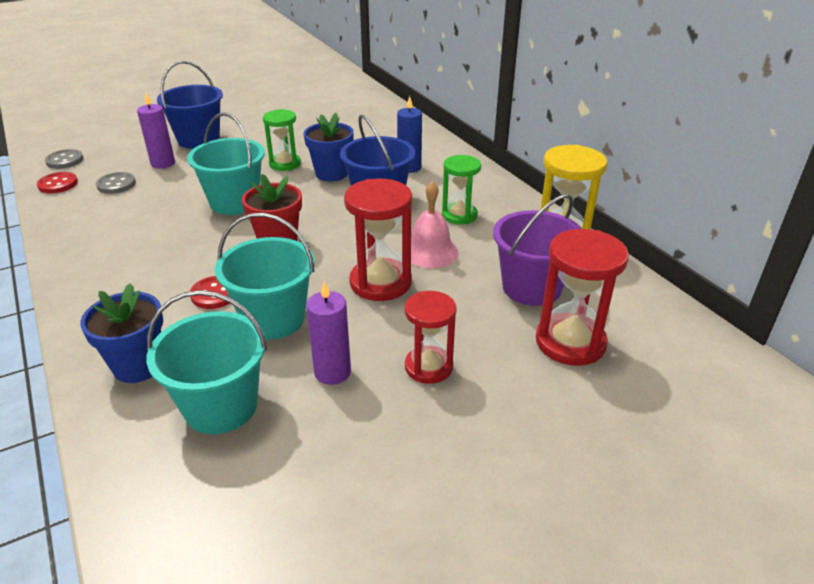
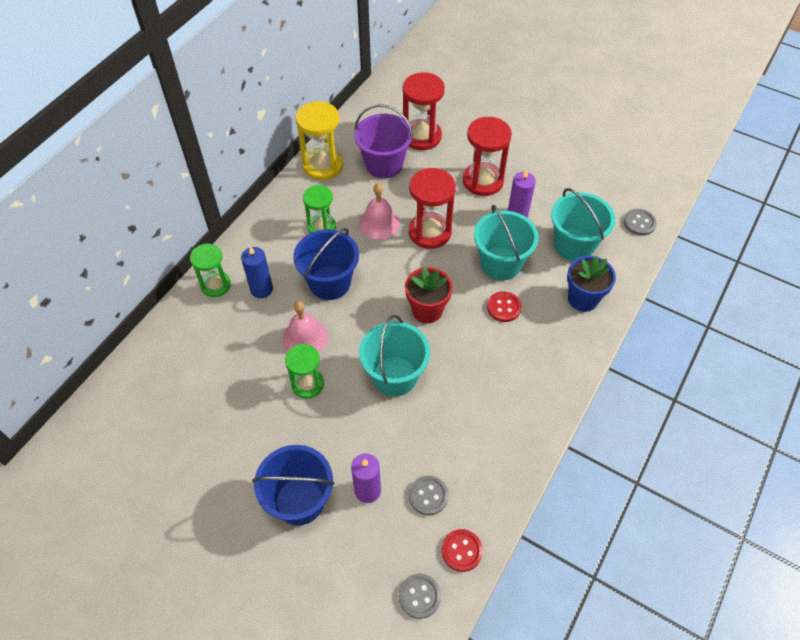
camera: 120 degrees left, 20 degrees up
(163, 524) = (639, 223): none -> grey button
(331, 174) = (305, 337): blue flower pot -> pink bell
(428, 367) = (483, 181): red hourglass -> red hourglass, size x1.50
(437, 150) = (216, 285): none -> green hourglass

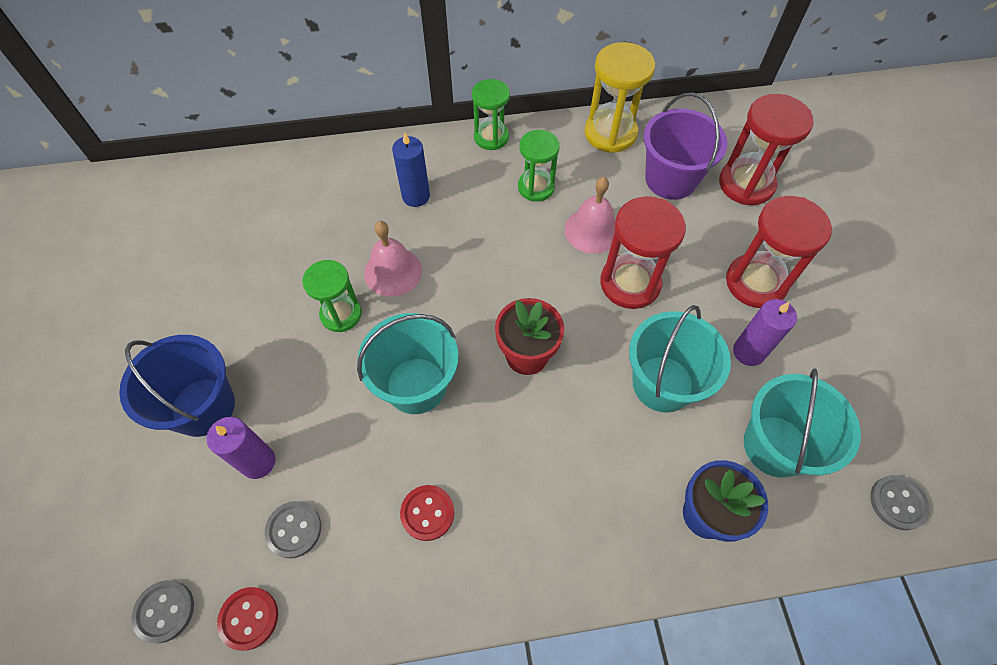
camera: 50 degrees right, 5 degrees up
(216, 285) = (387, 159): green hourglass -> green hourglass (491, 137)
(329, 282) = (476, 243): blue bucket -> none
(504, 307) = (605, 431): red button -> red button (427, 513)

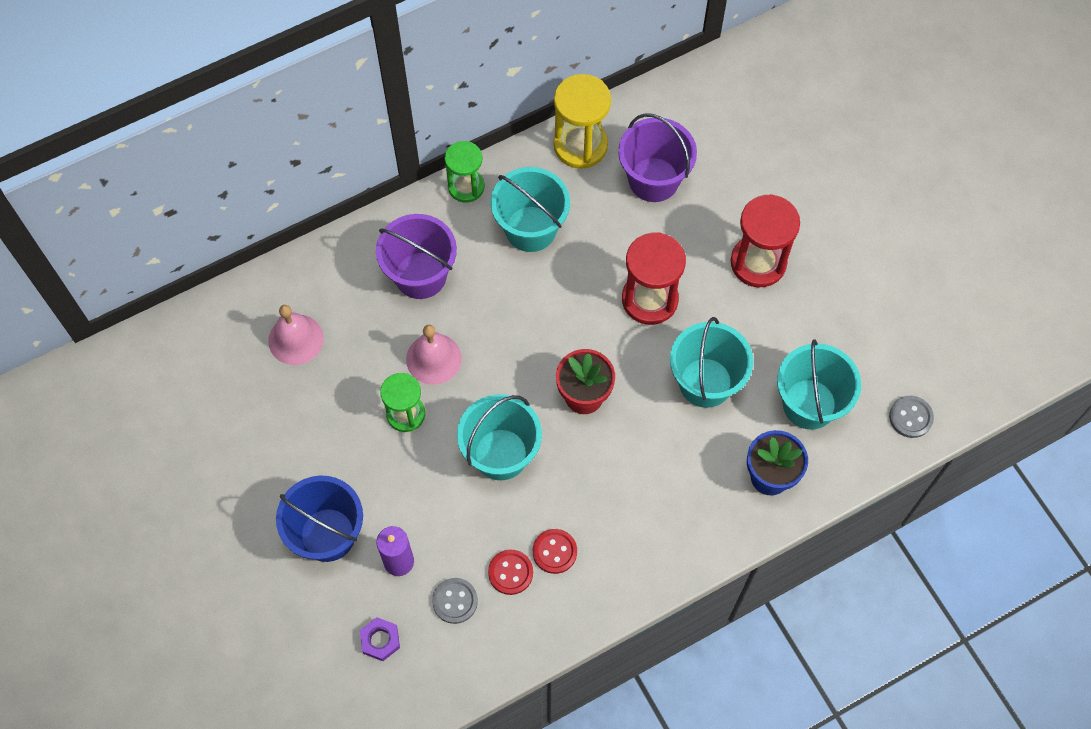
camera: 20 degrees left, 5 degrees up
(164, 611) = (385, 692): grey button -> none
(193, 545) = (380, 640): none -> purple nut
(249, 618) = (452, 673): red button -> red button (510, 572)
(416, 196) = (420, 275): blue candle -> purple bucket
(536, 187) = (530, 229): green hourglass -> turquoise bucket
(592, 230) = (598, 257): pink bell -> pink bell (296, 339)
(746, 184) = (724, 162): red hourglass -> none
(748, 352) = (768, 330): purple candle -> none

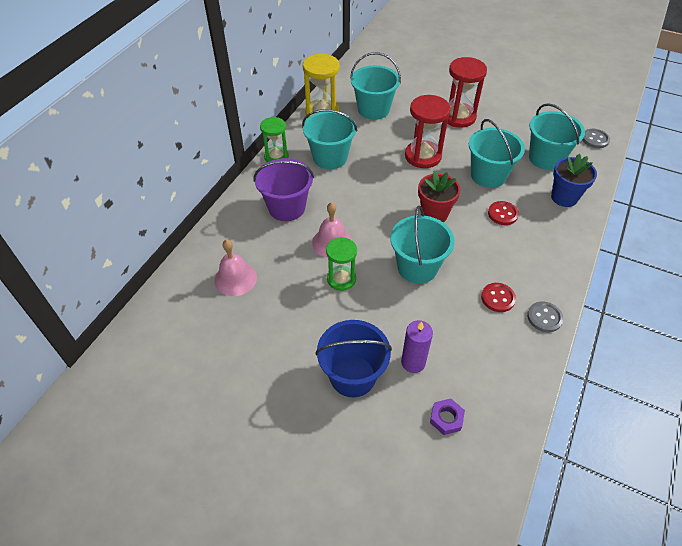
camera: 35 degrees left, 15 degrees down
(455, 601) = (469, 362): grey button -> grey button (544, 317)
(510, 572) = (485, 325): red button -> red button (502, 214)
(653, 179) = (373, 109): purple bucket -> turquoise bucket

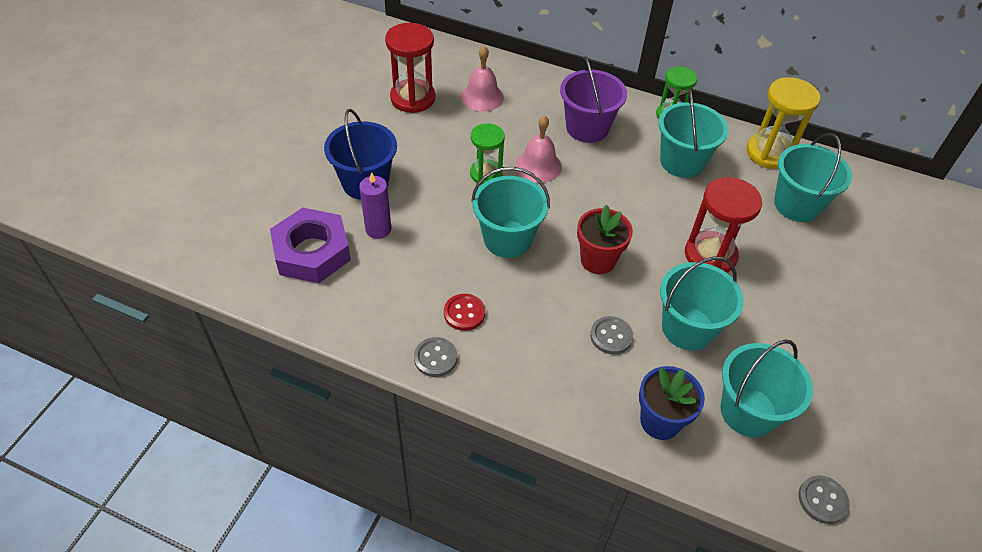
camera: 85 degrees right, 0 degrees up
(446, 418) = (312, 252): purple nut -> purple nut, size x2.23
(458, 117) = (816, 304): red hourglass -> red hourglass (413, 98)
(502, 214) = (611, 336): red button -> grey button

